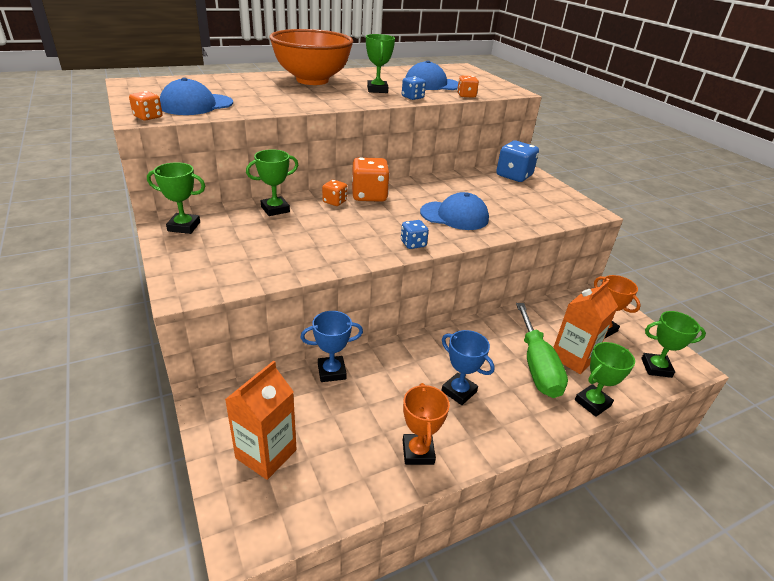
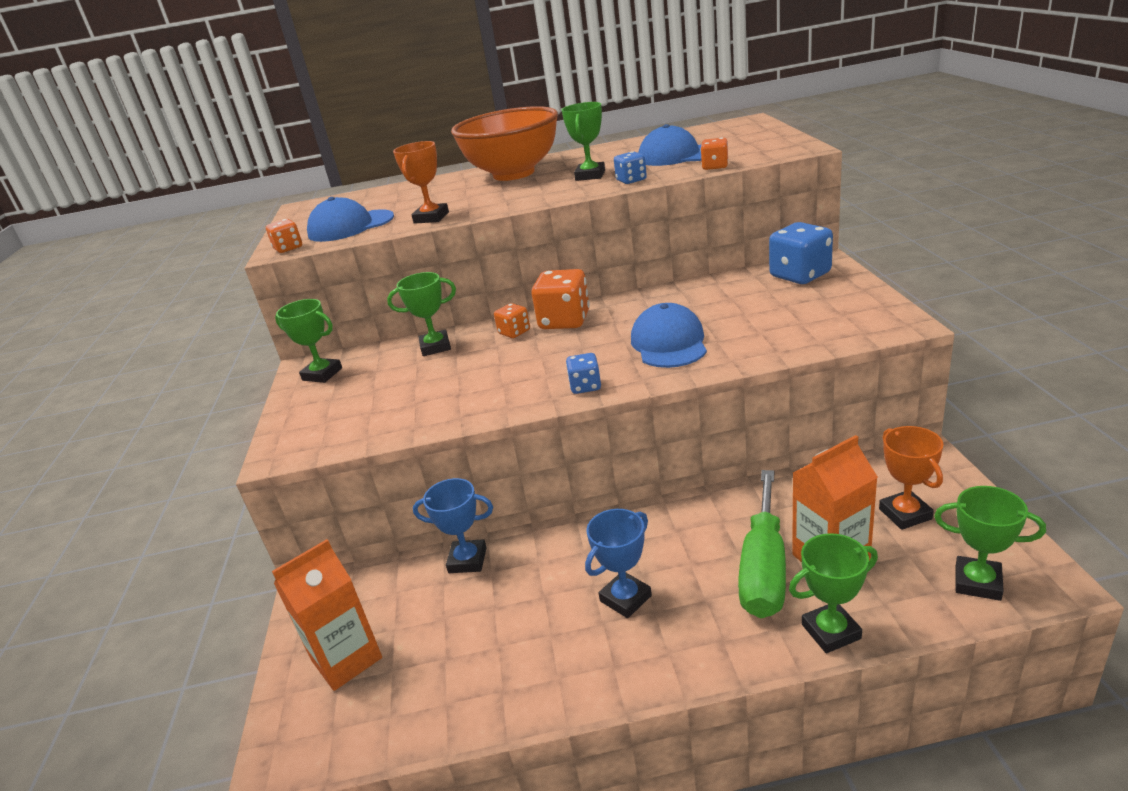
camera: 25 degrees right, 5 degrees down
(418, 452) = (531, 678): orange trophy -> orange trophy (431, 218)
(454, 216) = (669, 343): blue cap -> blue cap turned 120 degrees counterclockwise
(459, 391) = (625, 598): blue trophy -> blue trophy turned 75 degrees clockwise

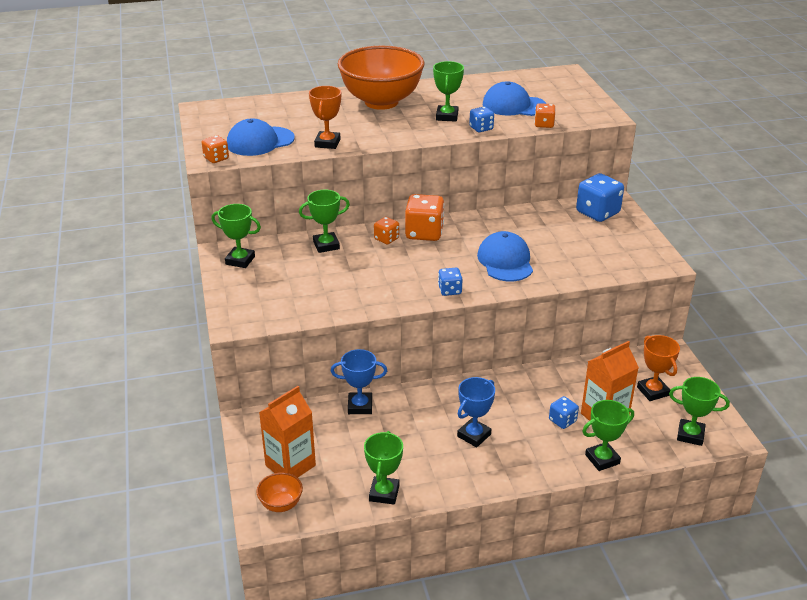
camera: 10 degrees left, 5 degrees up
(313, 728) = (281, 504): none -> orange bowl
(473, 704) = (384, 493): none -> green trophy
(764, 568) = (562, 421): green screwdriver -> blue dice

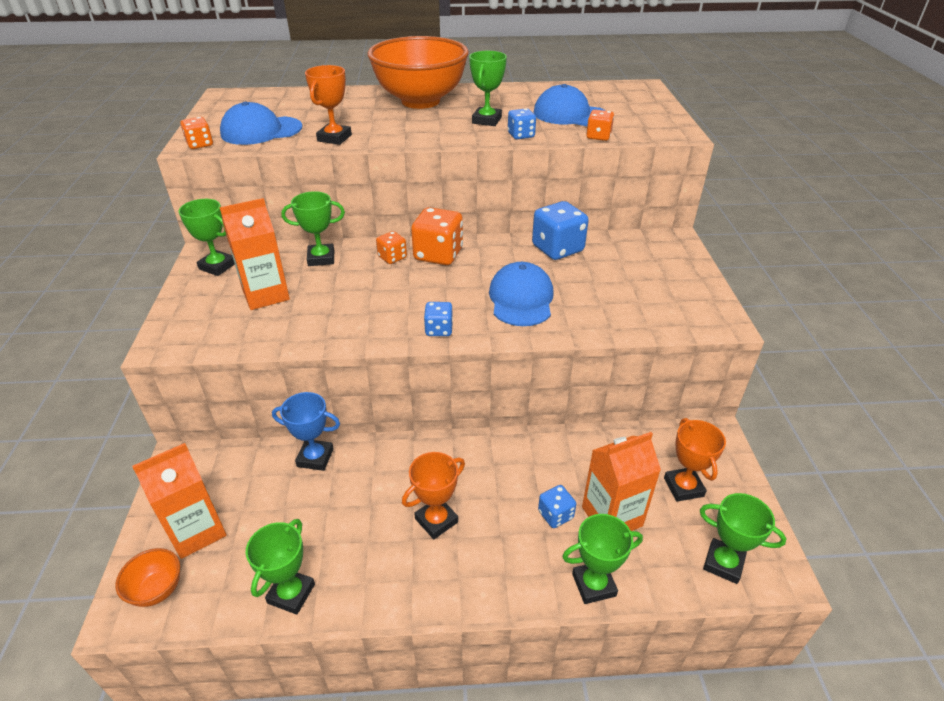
camera: 10 degrees right, 5 degrees up
(295, 278) = (266, 294): none -> orange carton
(474, 435) = (436, 520): blue trophy -> orange trophy
(597, 213) = (652, 250): blue dice -> blue dice (557, 249)

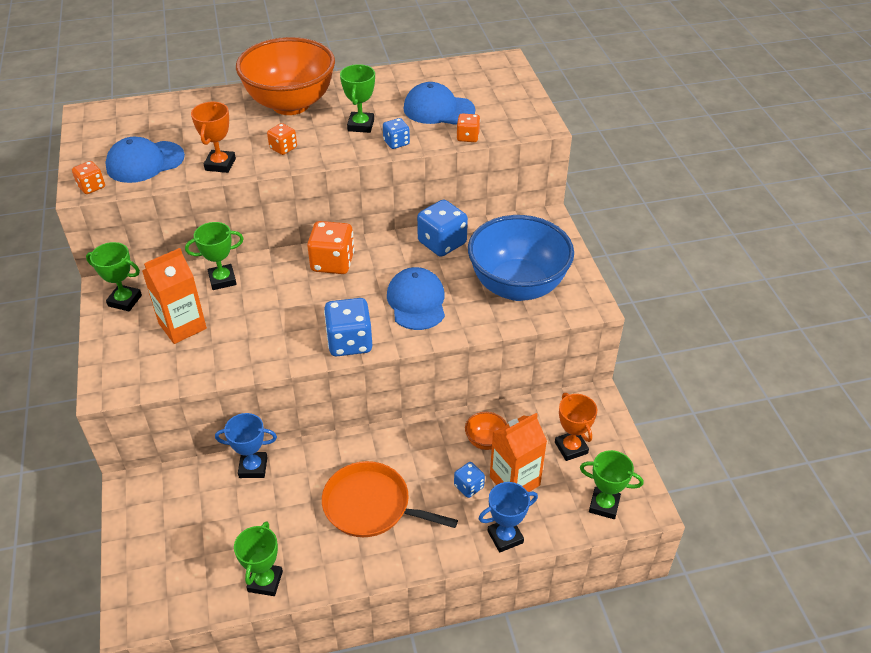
camera: 10 degrees left, 5 degrees up
(157, 590) = (152, 596): orange bowl -> orange bowl (485, 441)
(197, 531) = (169, 545): orange carton -> none
(392, 257) = (290, 271): orange dice -> orange dice (283, 148)
(436, 520) = (371, 506): orange trophy -> orange pan
(439, 329) = (349, 342): blue dice -> blue dice, size x1.82
(593, 584) = (505, 537): green trophy -> blue trophy
(637, 296) = (517, 286): none -> blue bowl

